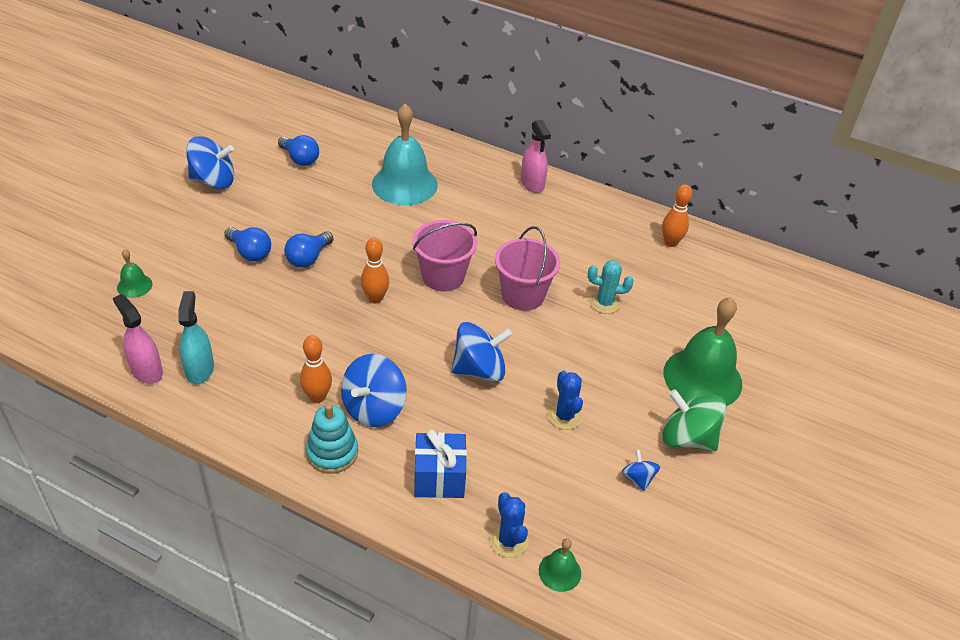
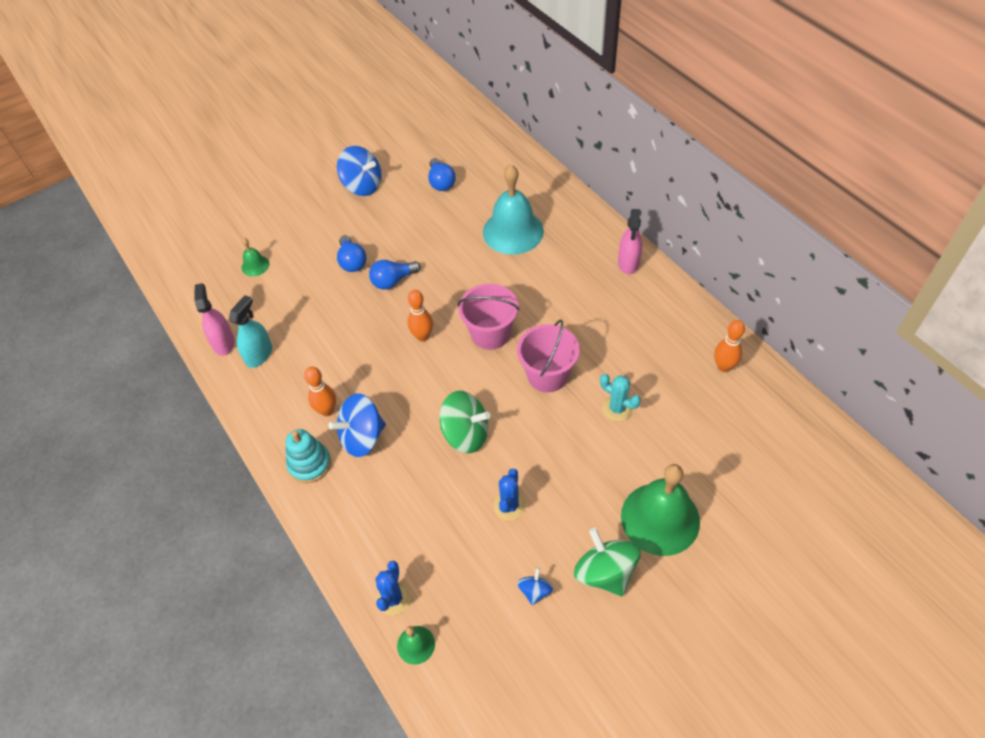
camera: 35 degrees right, 10 degrees up
(439, 478) = (374, 520): blue gift -> none
(479, 370) = (465, 434): blue spinning top -> green spinning top

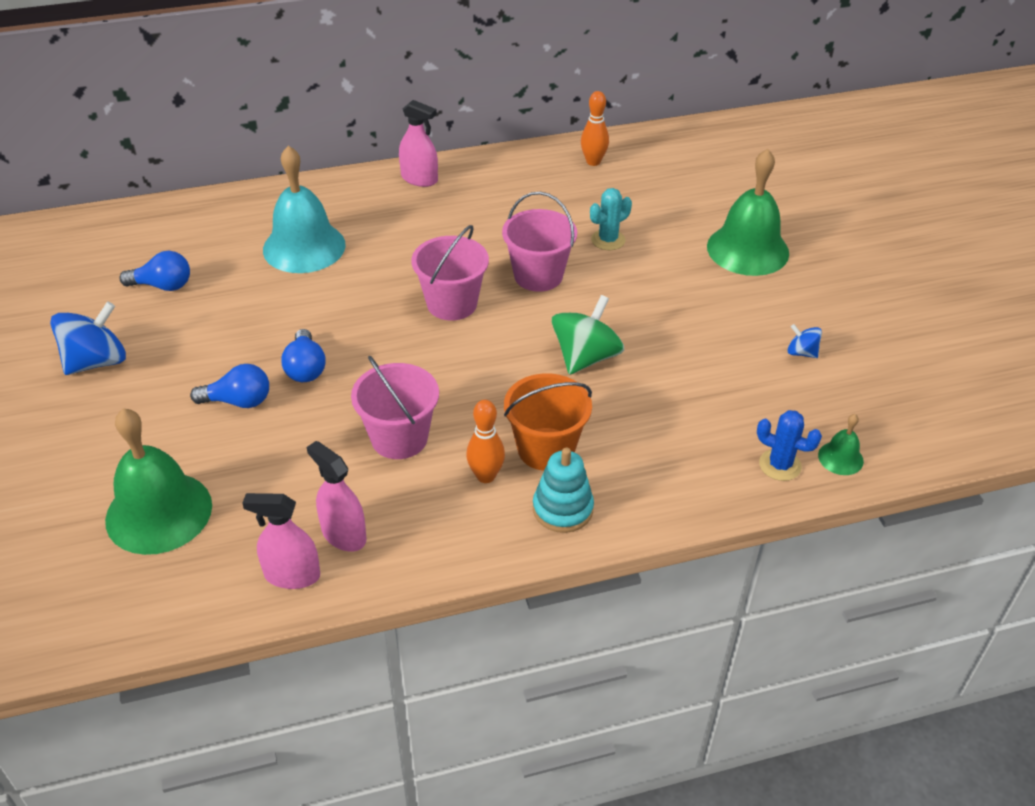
camera: 75 degrees left, 10 degrees down
(255, 265) = (159, 512): green bell -> green bell, size x2.21
(259, 355) = (343, 534): turquoise spray bottle -> pink spray bottle
(347, 352) = (399, 438): none -> pink bucket
(362, 437) = (546, 449): blue spinning top -> orange bucket
(422, 336) = (418, 361): orange bowling pin -> none
(509, 506) = (695, 346): blue cactus -> none
(605, 572) = (795, 300): green spinning top -> none

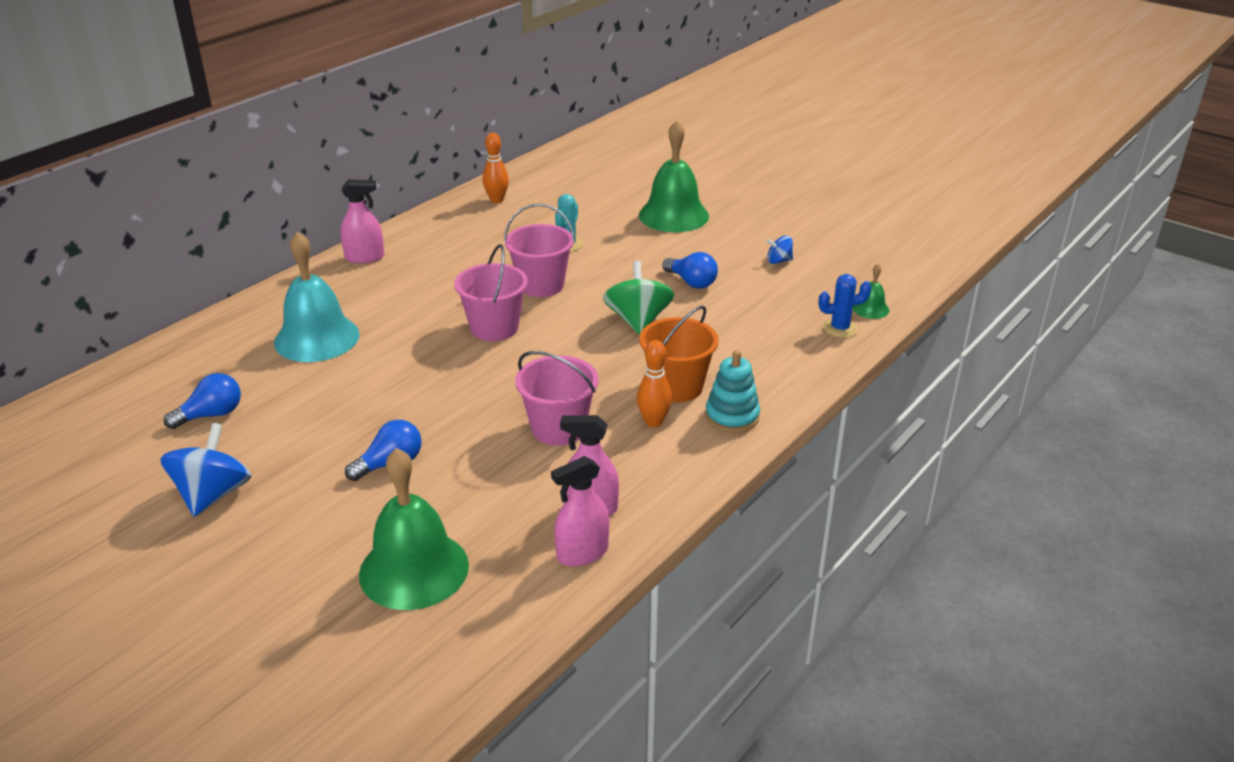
camera: 35 degrees left, 10 degrees down
(305, 368) = (422, 417): blue light bulb -> blue light bulb (691, 282)

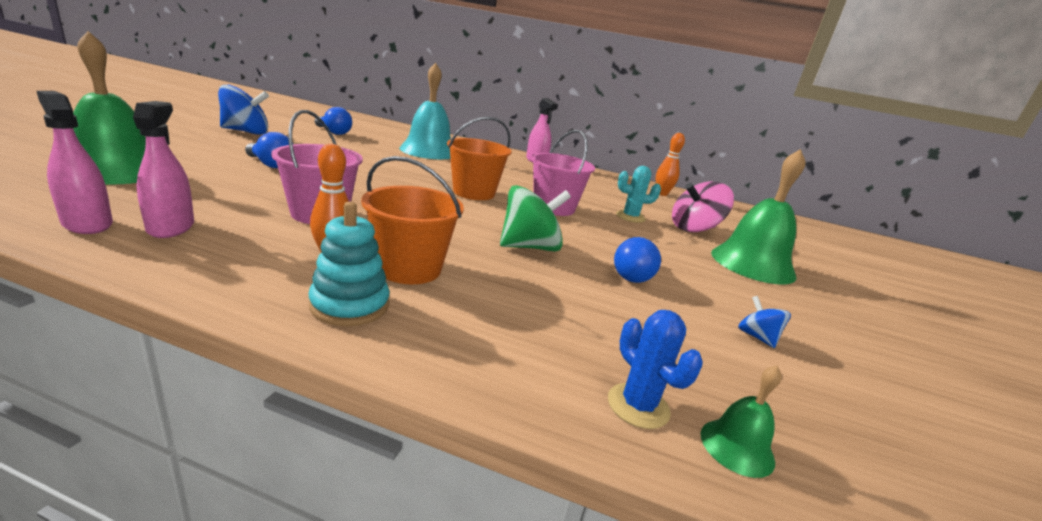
camera: 65 degrees right, 10 degrees down
(494, 328) = (474, 192): pink bucket -> orange bucket
(598, 216) = (694, 229): none -> pink spinning top

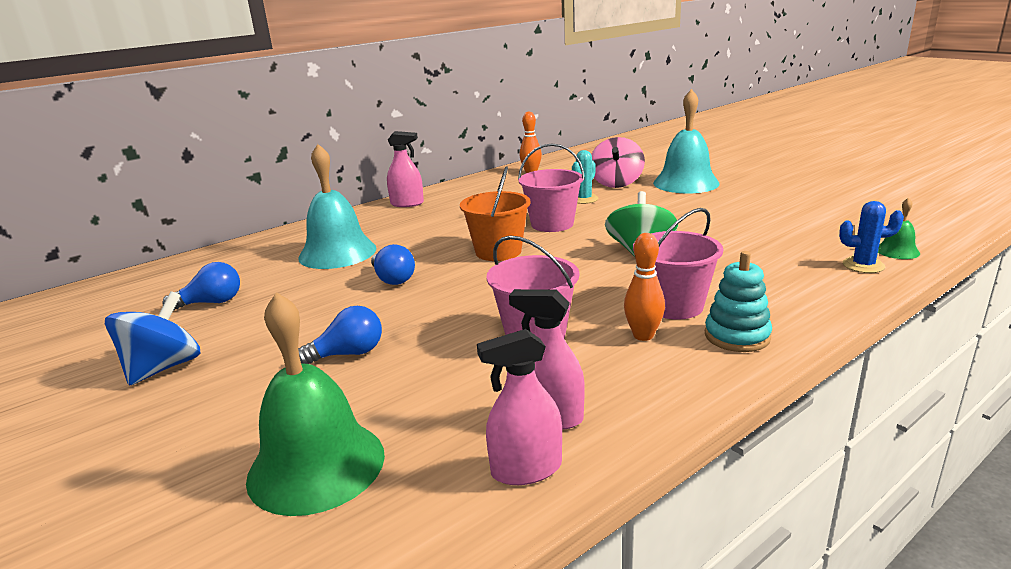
camera: 50 degrees left, 0 degrees up
(409, 268) = (674, 305): orange bucket -> pink bucket
(633, 275) = (698, 226): blue light bulb -> blue light bulb (393, 279)
(752, 264) = (686, 183): green bell -> turquoise bell
(757, 337) = (789, 213): blue spinning top -> none

